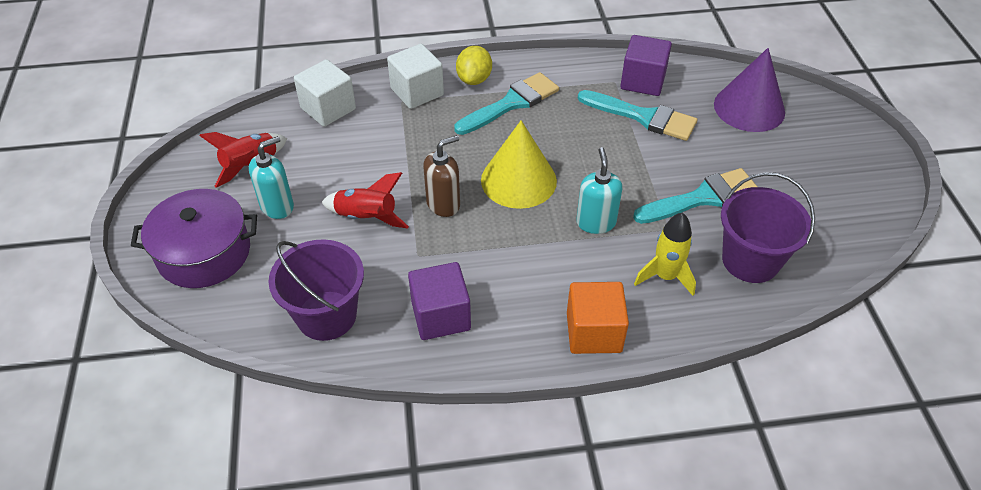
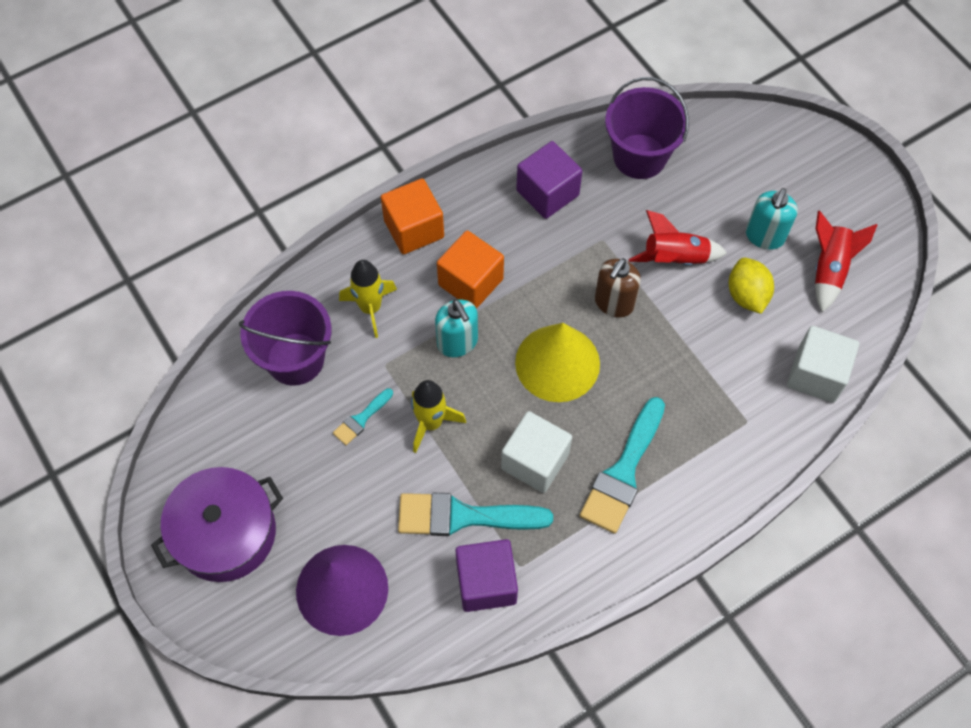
camera: 155 degrees right, 15 degrees up
(204, 253) = (785, 167): purple pot -> purple pot (225, 533)
(417, 92) = (739, 443): white cube -> white cube (535, 461)
(474, 79) = (688, 494): yellow lemon -> yellow lemon (746, 295)
(560, 264) = (470, 282): none -> orange cube
(644, 176) = (431, 423): none -> yellow rocket
(702, 198) = (361, 419): turquoise brush -> turquoise brush, size x0.50

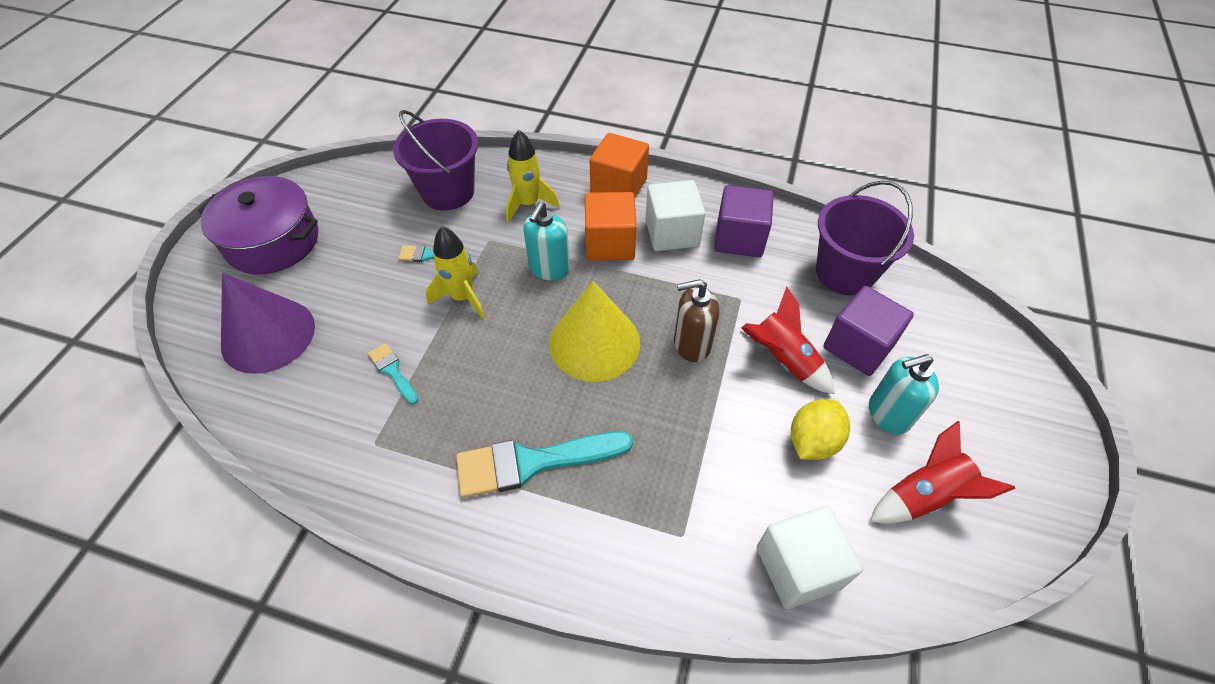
camera: 50 degrees right, 10 degrees down
(463, 516) = (393, 371): turquoise brush -> turquoise brush, size x0.50
(486, 582) = (339, 428): purple cube -> purple cube (858, 346)
(535, 461) = (486, 387): white cube -> white cube (672, 233)

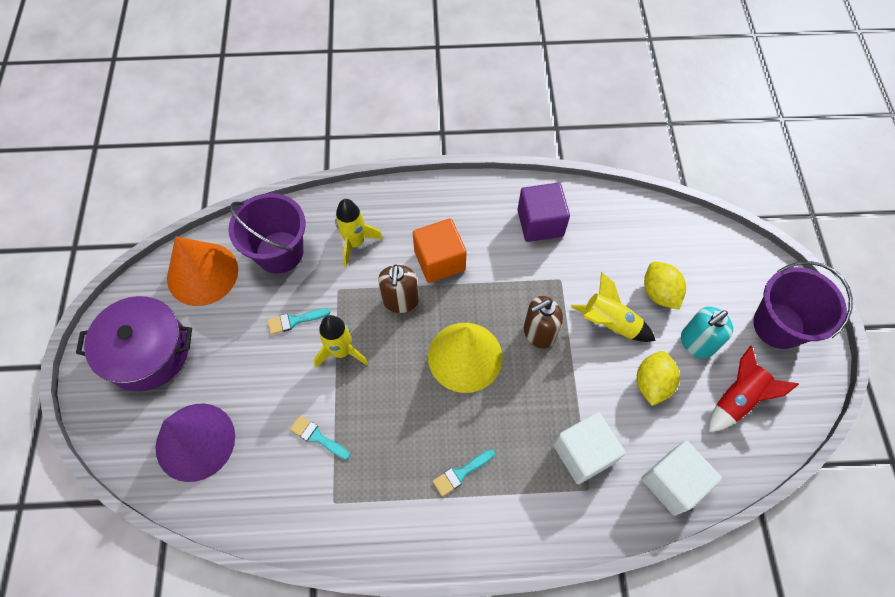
camera: 20 degrees left, 10 degrees up
(363, 190) = (202, 273): none -> orange cone
(532, 462) = (461, 473): turquoise brush -> turquoise brush, size x0.50
(549, 268) = (400, 301): turquoise soap dispenser -> brown soap dispenser
(618, 186) = (424, 201): orange cube -> none
(672, 233) = (485, 234): white cube -> white cube (583, 453)
(783, 359) = (609, 323): red rocket -> yellow rocket
(845, 273) = (630, 230): purple bucket -> purple bucket (778, 325)
(858, 346) = (659, 293): purple cube -> yellow lemon

